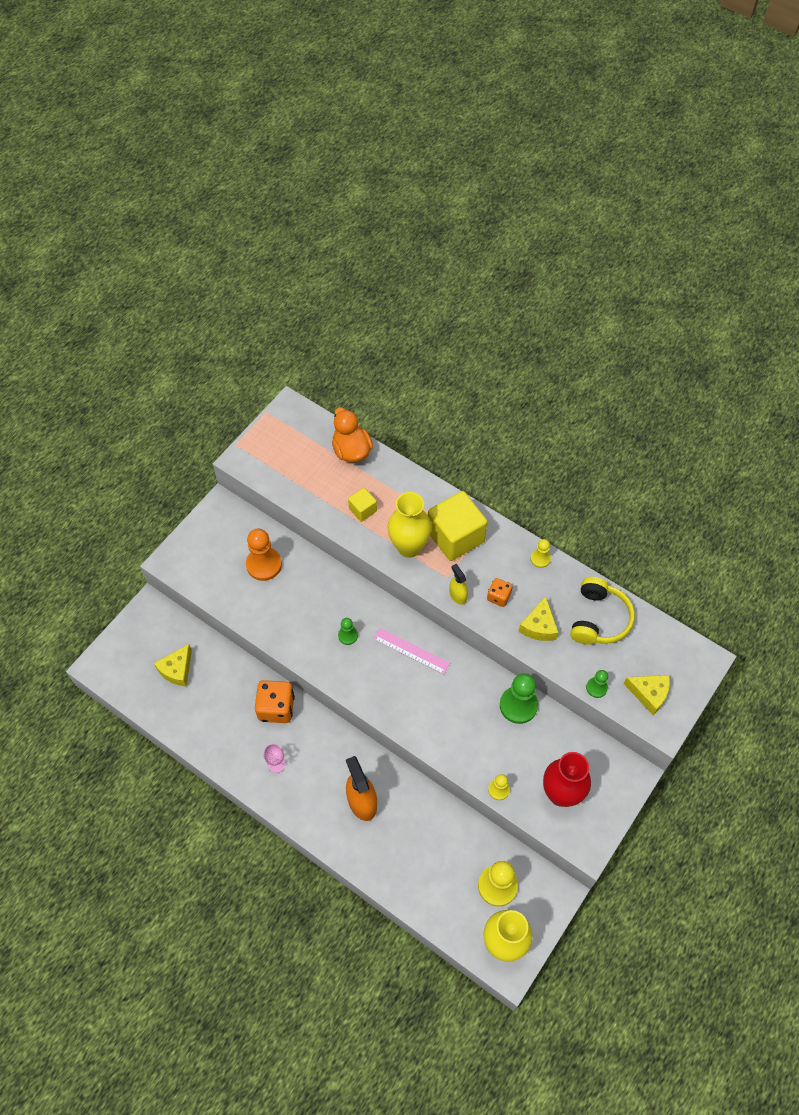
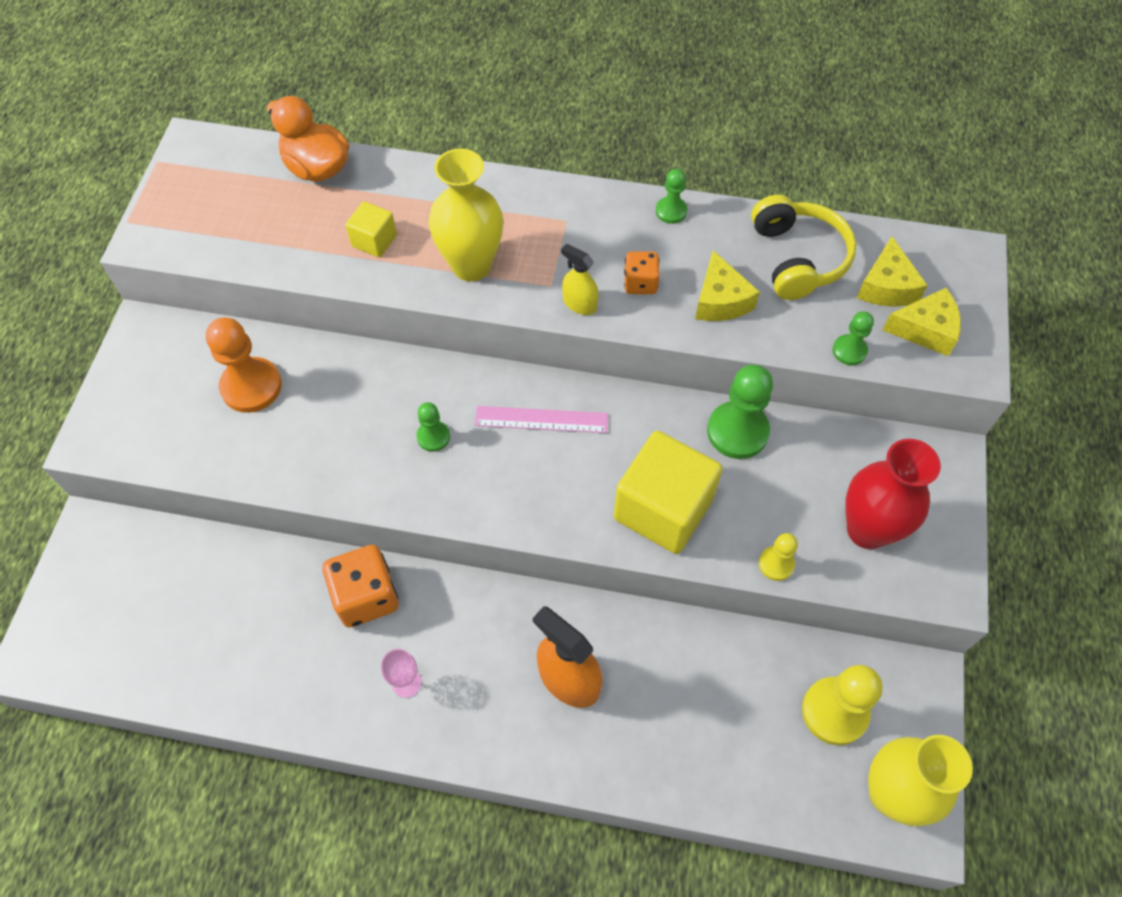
camera: 25 degrees left, 0 degrees up
(177, 670) = (176, 607): yellow cheese -> yellow cheese (886, 286)
(455, 536) = (533, 226): yellow cube -> yellow cube (663, 509)
(540, 559) = (671, 211): yellow pawn -> green pawn

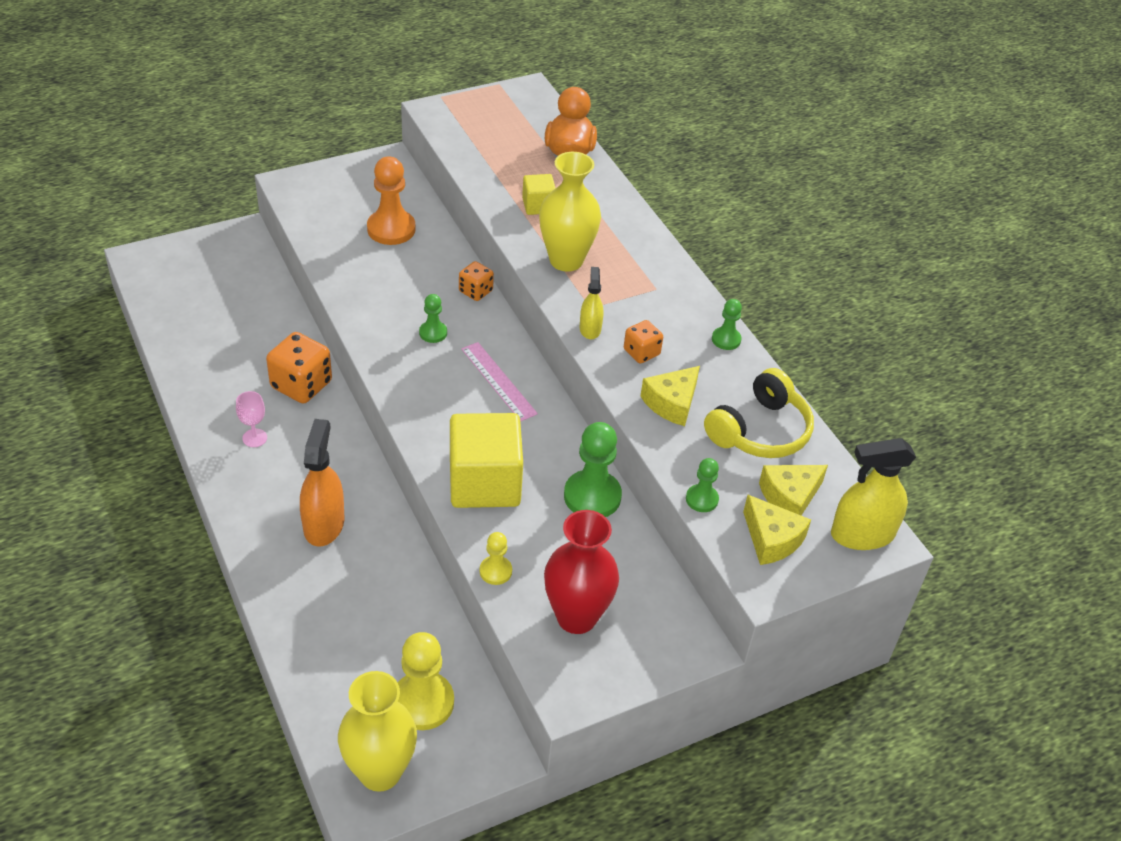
camera: 50 degrees right, 15 degrees down
(405, 366) = (475, 291): none -> orange dice
(957, 264) = (862, 535): none -> yellow spray bottle

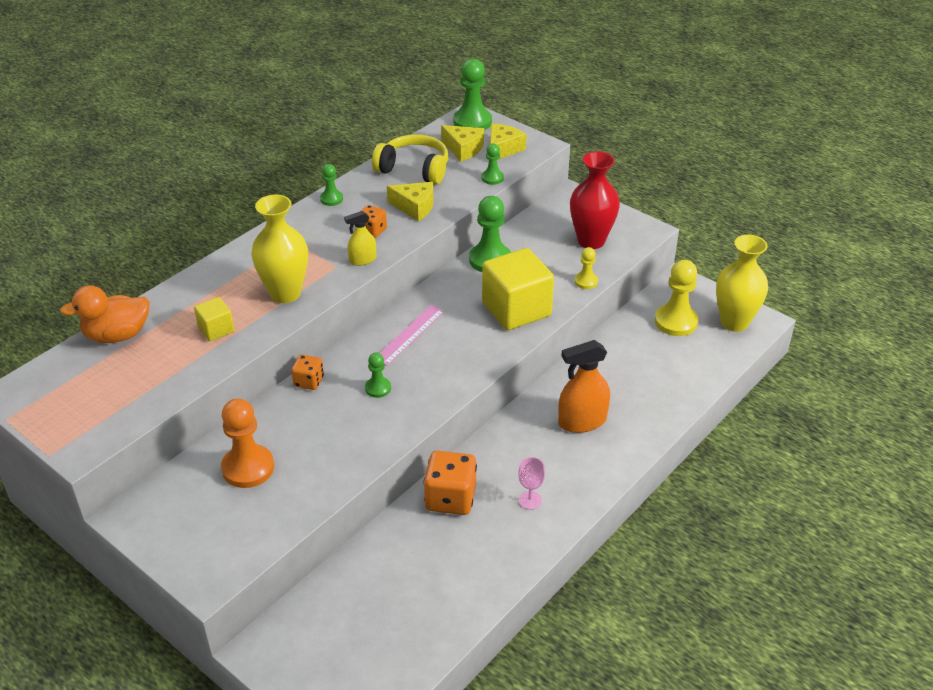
camera: 110 degrees left, 5 degrees down
(862, 535) = (472, 122): yellow spray bottle -> green pawn

